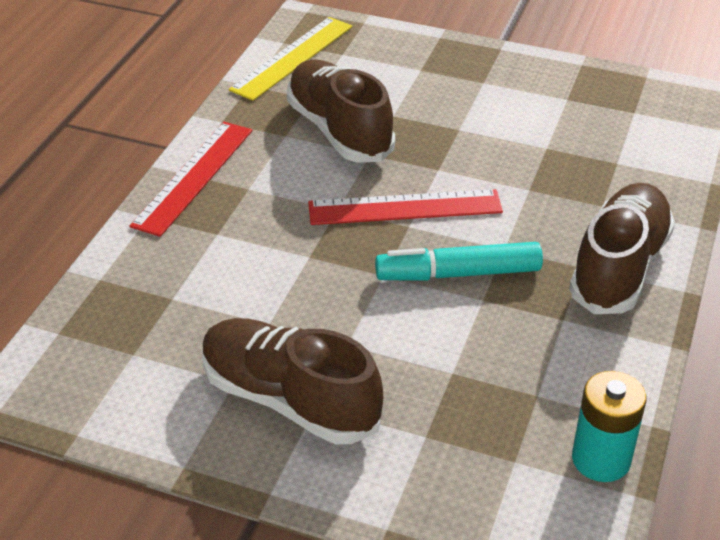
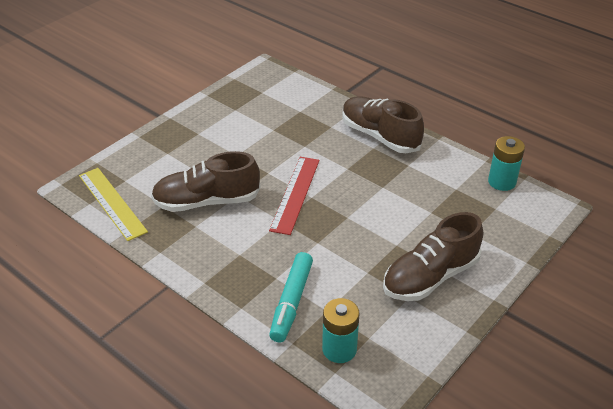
camera: 70 degrees left, 0 degrees up
(101, 327) = (339, 349): none -> turquoise battery
(193, 177) = (212, 277): red ruler -> none
(458, 274) = (359, 189): turquoise marker -> turquoise marker (291, 302)

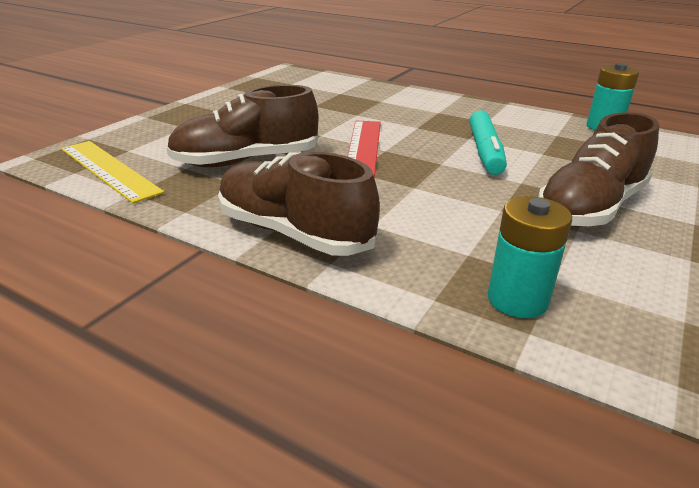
camera: 10 degrees left, 10 degrees down
(291, 302) = (408, 249): turquoise marker -> turquoise marker (485, 152)
(380, 136) = (440, 104): brown shoe -> brown shoe (294, 233)

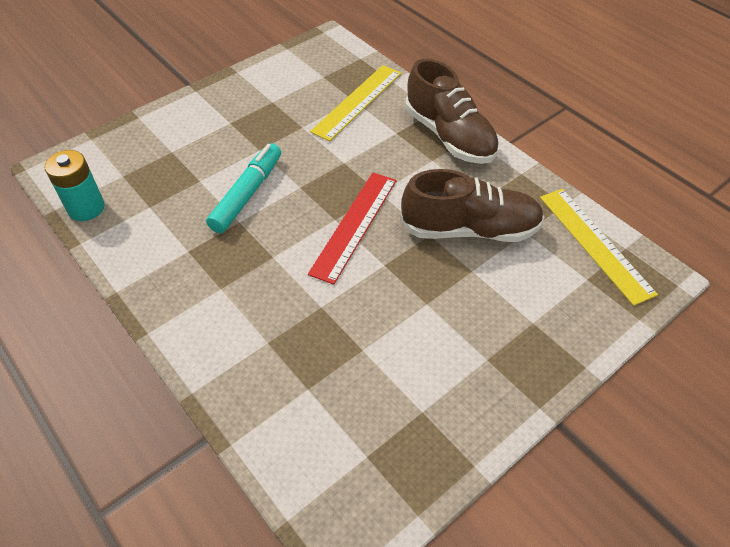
camera: 160 degrees left, 20 degrees up
(459, 251) = (357, 102): none -> yellow ruler
(517, 300) = (352, 71): turquoise battery -> none
(590, 207) = (242, 115): brown shoe -> none

